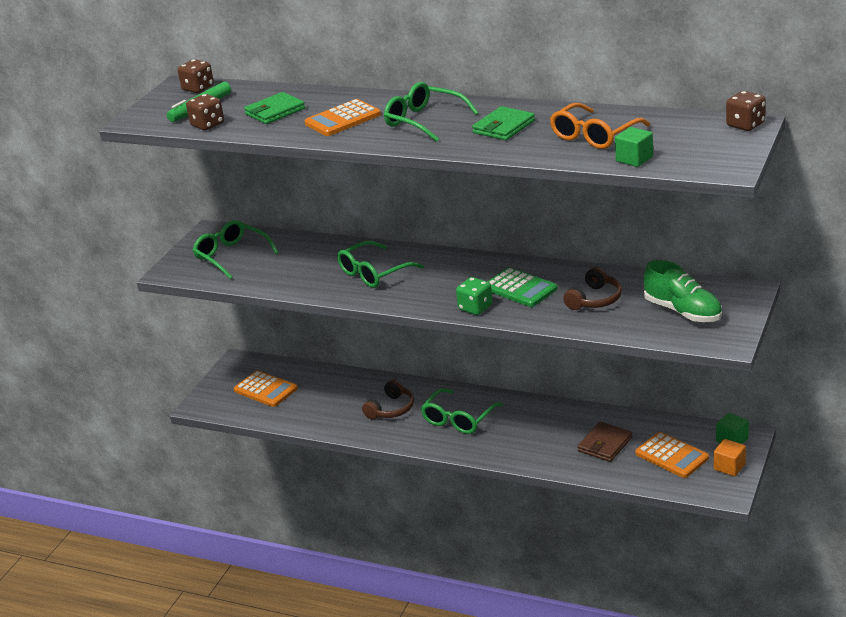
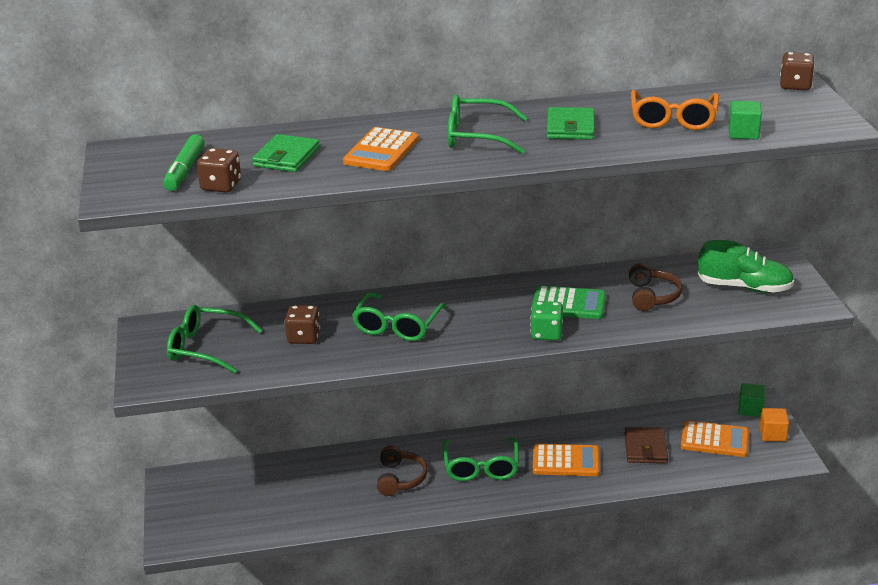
camera: 35 degrees left, 0 degrees up
(198, 88) = (148, 149): brown dice -> brown dice (303, 337)
(265, 389) = (236, 501): orange calculator -> orange calculator (566, 461)

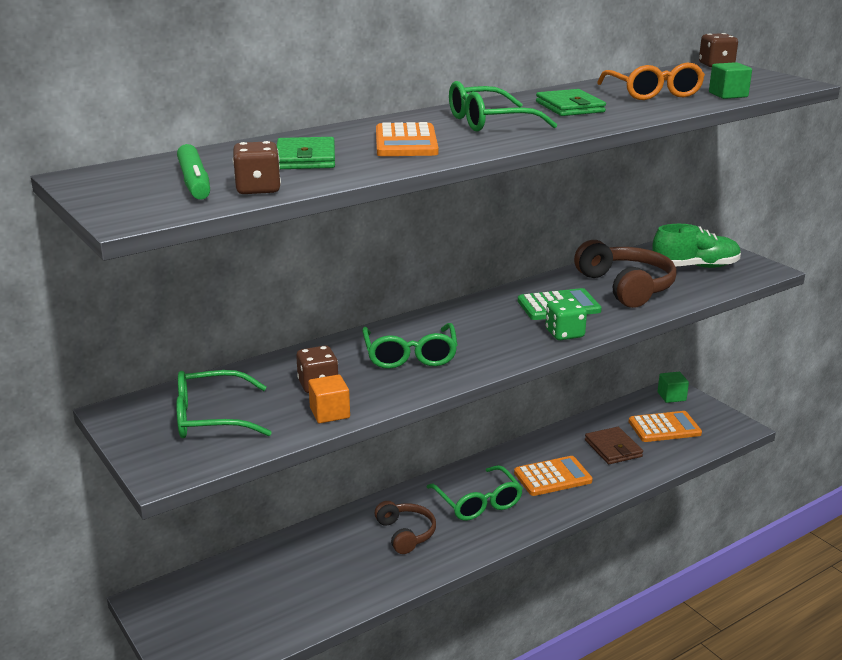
camera: 25 degrees left, 5 degrees down
(652, 296) = (626, 287): brown headphones -> brown headphones, size x1.63
(772, 434) = (706, 412): orange cube -> orange cube (329, 413)

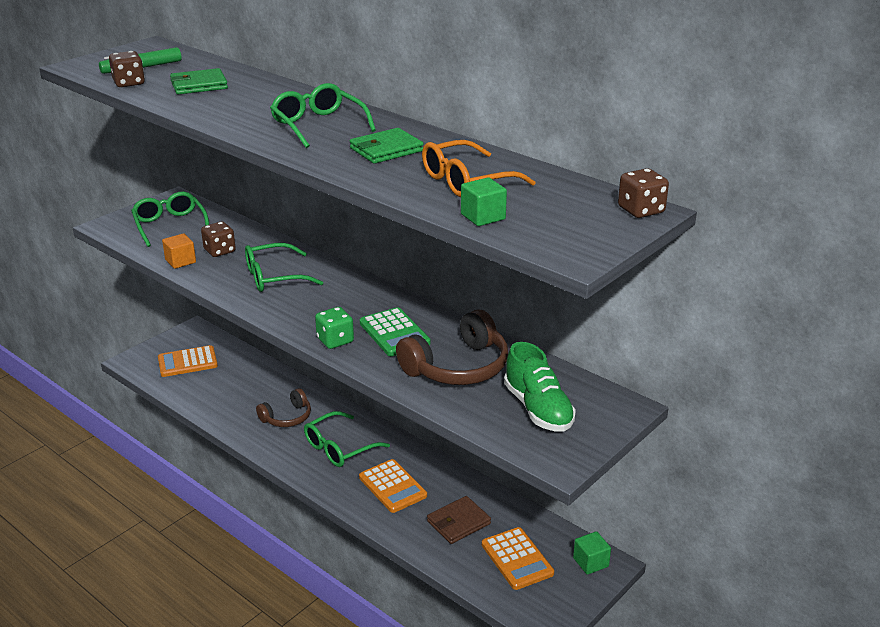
camera: 75 degrees right, 5 degrees up
(406, 142) = (248, 106): orange calculator -> orange calculator (187, 362)

